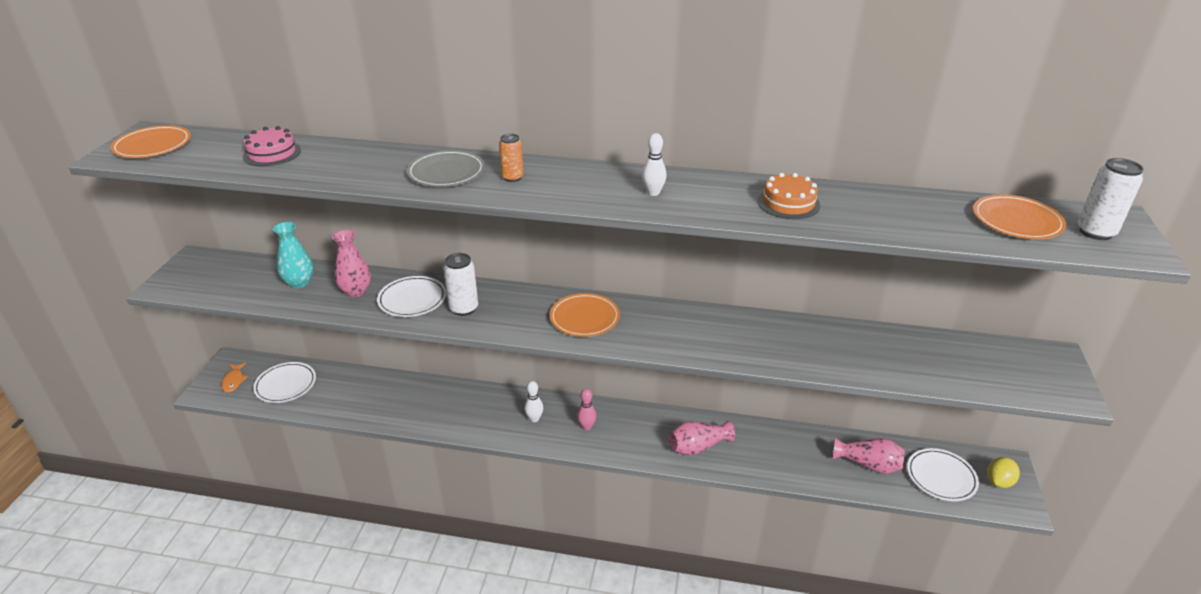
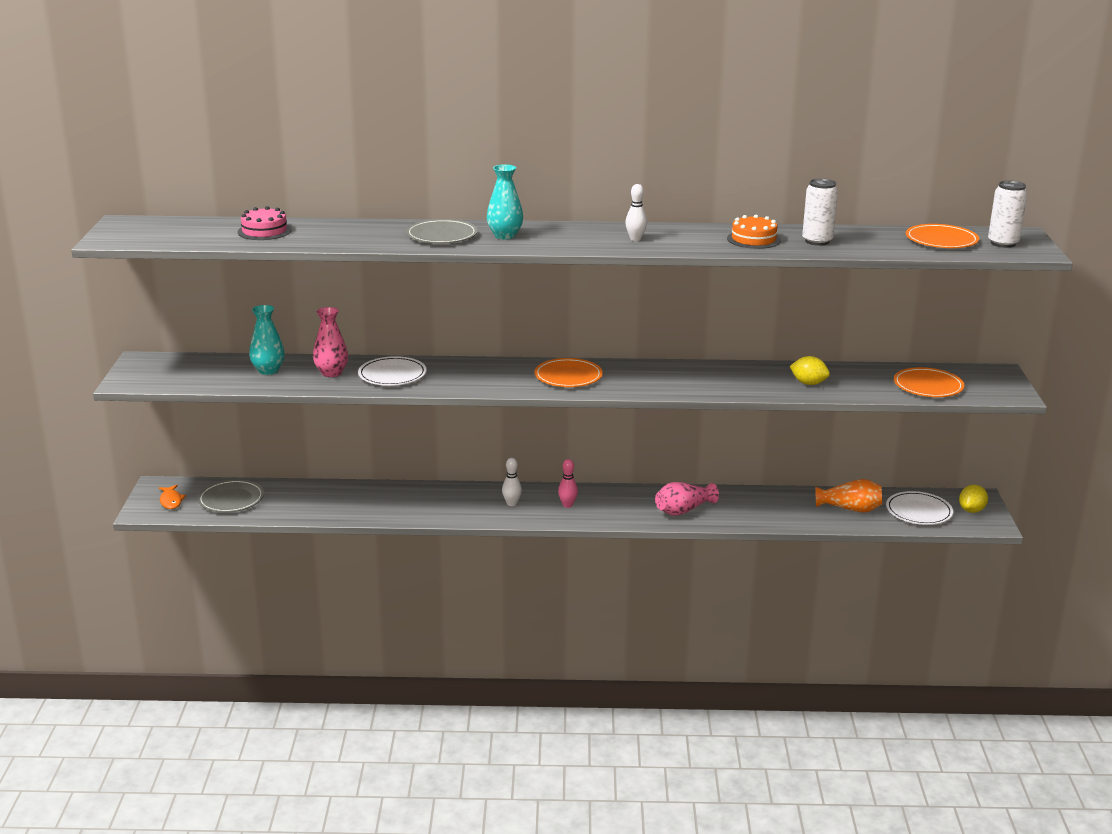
camera: 10 degrees left, 10 degrees down
(152, 145) = (139, 231): orange plate -> orange plate (928, 386)
(285, 384) = (231, 499): white plate -> grey plate
(464, 308) = (447, 378): white can -> white can (817, 241)
(512, 178) = (505, 236): orange can -> turquoise vase
(837, 353) = (808, 383): none -> yellow lemon
(868, 464) = (850, 509): pink vase -> orange vase

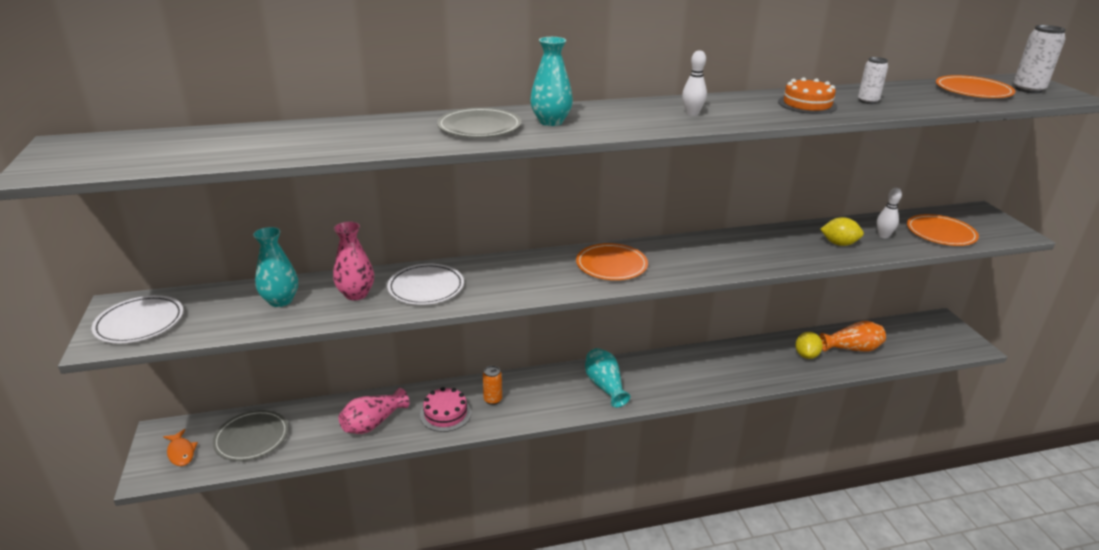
camera: 15 degrees left, 5 degrees up
(264, 231) = (259, 140): pink cake -> pink cake (445, 413)
(454, 501) = (493, 399): none -> orange can
(511, 503) = (551, 393): white bowling pin -> white bowling pin (883, 236)
(567, 505) = (605, 386): pink bowling pin -> turquoise vase
(683, 510) = (713, 374): pink vase -> pink vase (373, 423)
(817, 241) = (868, 101): white can -> white can, size x0.66
(918, 511) = (907, 342): white plate -> white plate (140, 323)
(971, 510) = (947, 334): yellow lemon -> yellow lemon (806, 355)

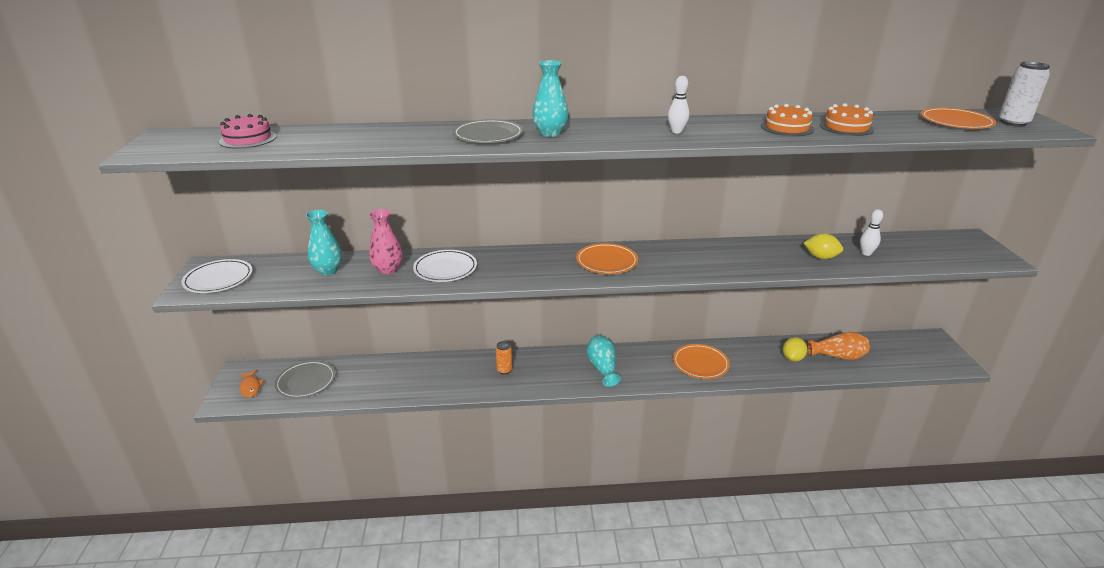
camera: 10 degrees right, 0 degrees up
(373, 423) = (402, 379): pink vase -> none
(445, 413) = (462, 378): pink cake -> pink cake (248, 139)
(868, 101) = (846, 127): white can -> orange cake
(940, 233) = (923, 254): orange plate -> orange plate (700, 363)

